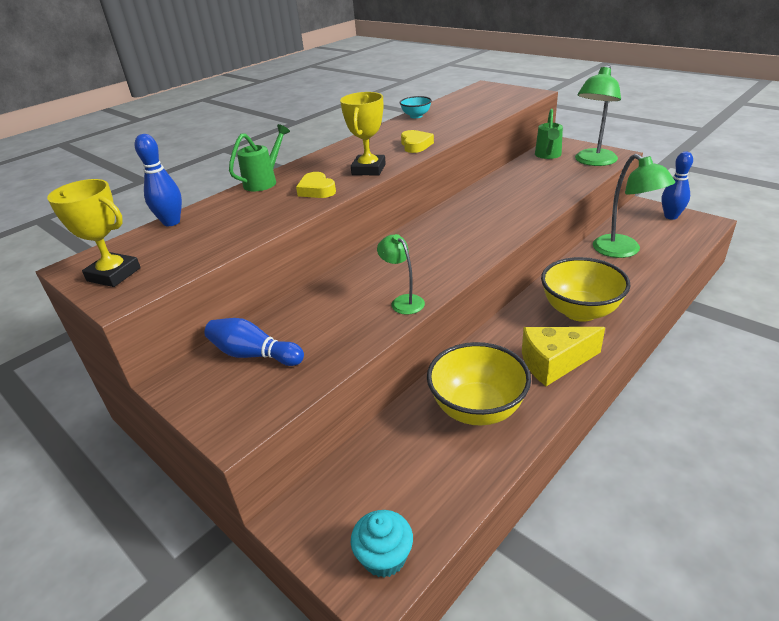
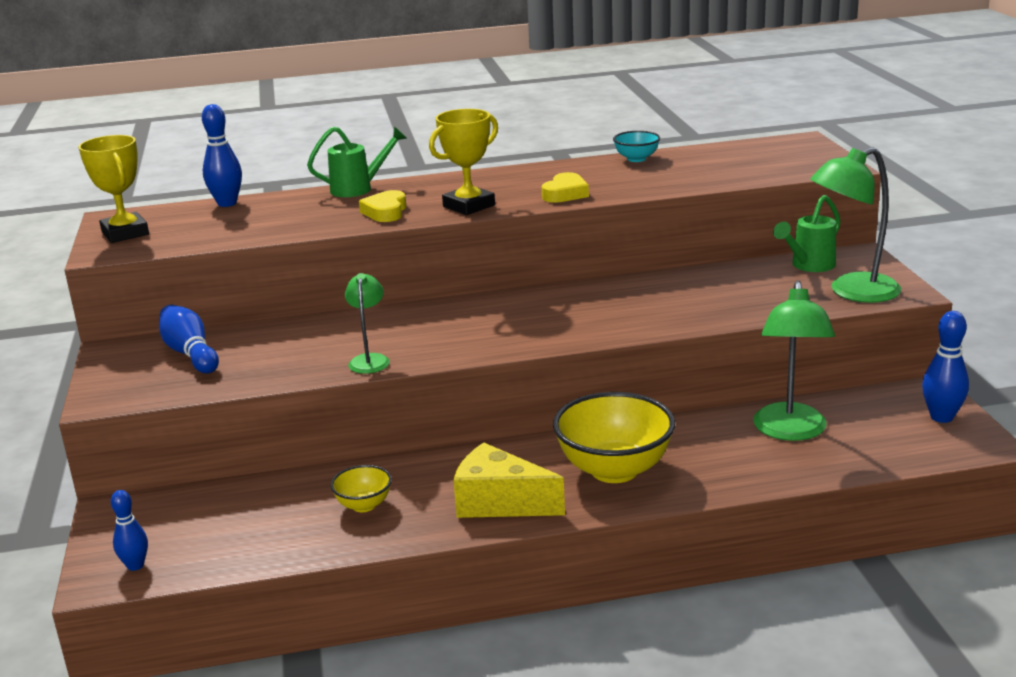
camera: 35 degrees right, 10 degrees down
(384, 557) = (135, 565): turquoise cupcake -> blue bowling pin
(477, 409) = (364, 505): yellow bowl -> yellow bowl, size x0.49

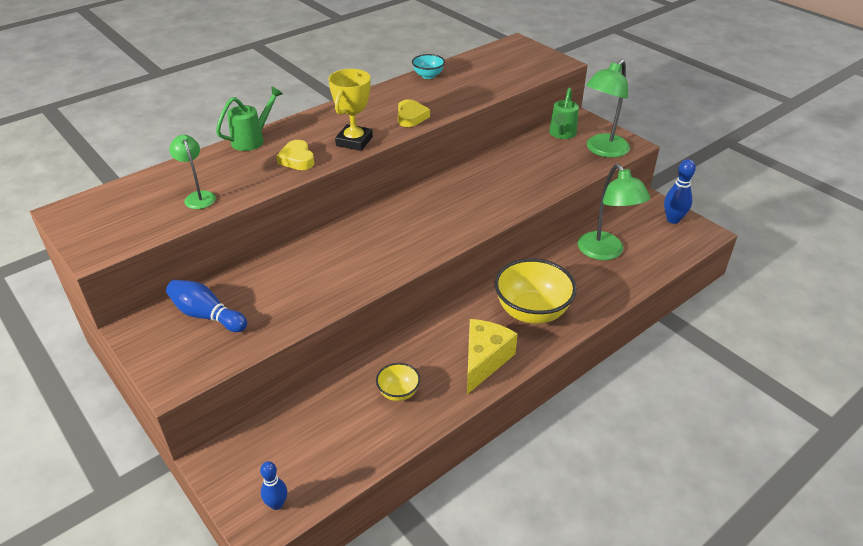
camera: 30 degrees left, 15 degrees up
(125, 233) = (95, 226): yellow trophy -> none
(227, 203) = (156, 175): blue bowling pin -> none
(370, 360) = (352, 283): green lamp -> green lamp (198, 196)
(499, 503) = (484, 360): yellow cheese -> yellow cheese turned 120 degrees clockwise

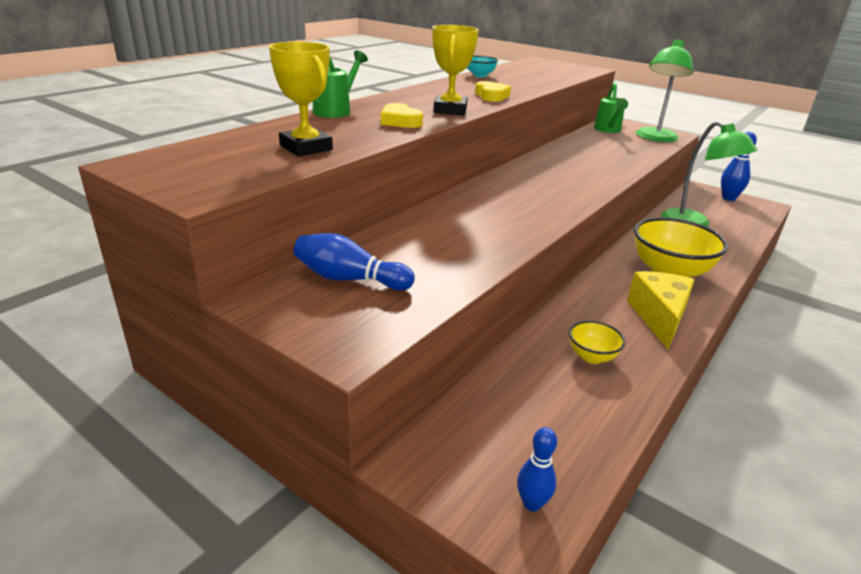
camera: 15 degrees left, 10 degrees down
(198, 196) = (306, 148): green lamp -> yellow trophy

